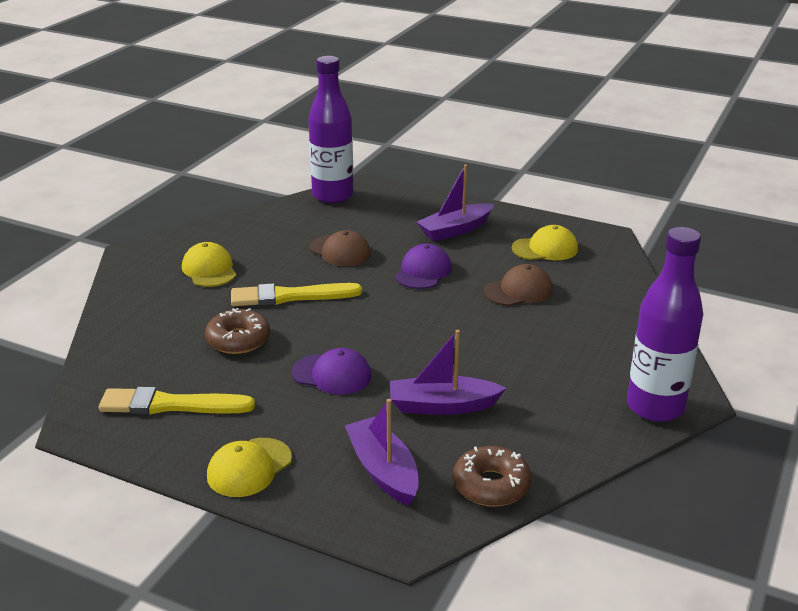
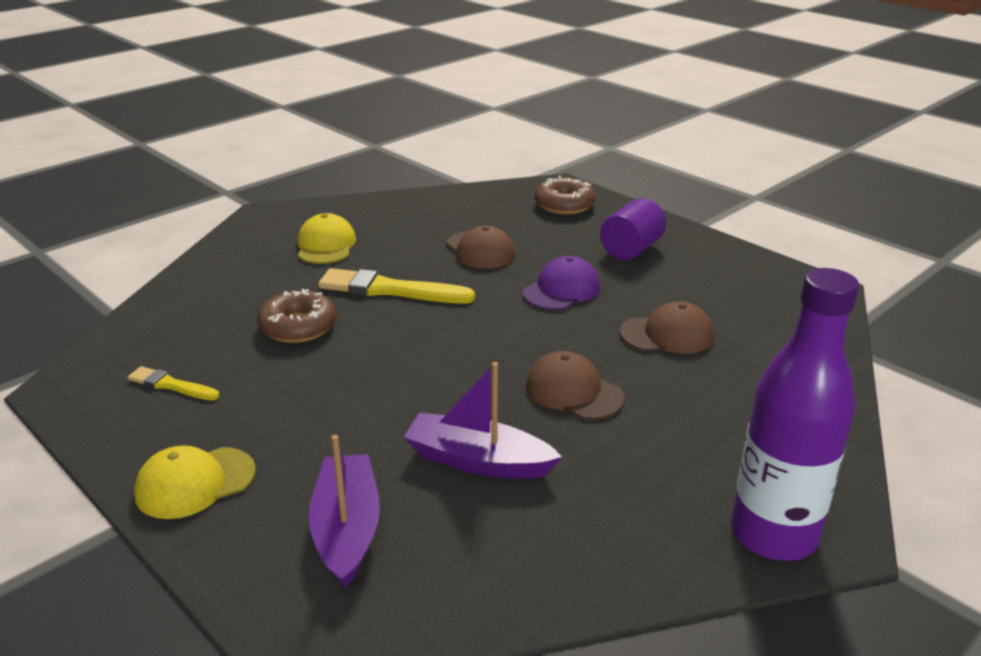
camera: 20 degrees right, 0 degrees up
(171, 405) = (171, 385): yellow brush -> yellow brush, size x0.55
(332, 195) = (513, 190): purple bottle -> none
(332, 374) = (372, 390): purple cap -> none
(455, 230) = (631, 249): purple boat -> purple cylinder
(478, 345) = (574, 392): none -> brown cap
(491, 485) = (471, 590): brown donut -> brown donut (564, 205)
(545, 249) = (732, 290): yellow cap -> none

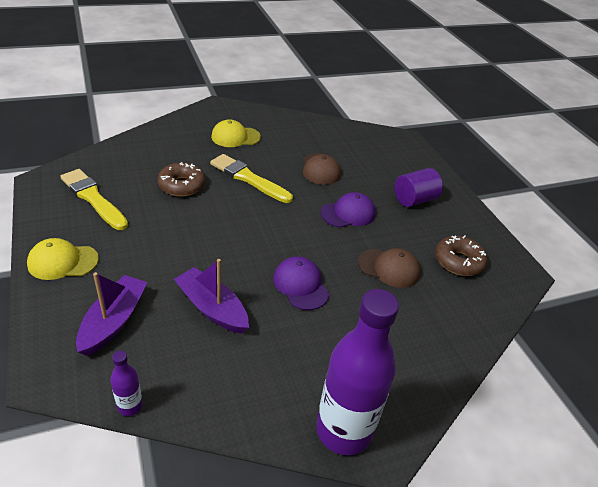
camera: 20 degrees right, 10 degrees up
(171, 385) = (93, 198): yellow brush -> yellow brush, size x1.82
(326, 245) = (235, 137): yellow cap -> yellow cap turned 120 degrees counterclockwise
(467, 625) = (130, 406): none -> purple bottle
(564, 205) = (397, 154): brown donut -> brown donut (458, 261)
(574, 392) = (301, 285): brown cap -> purple cap

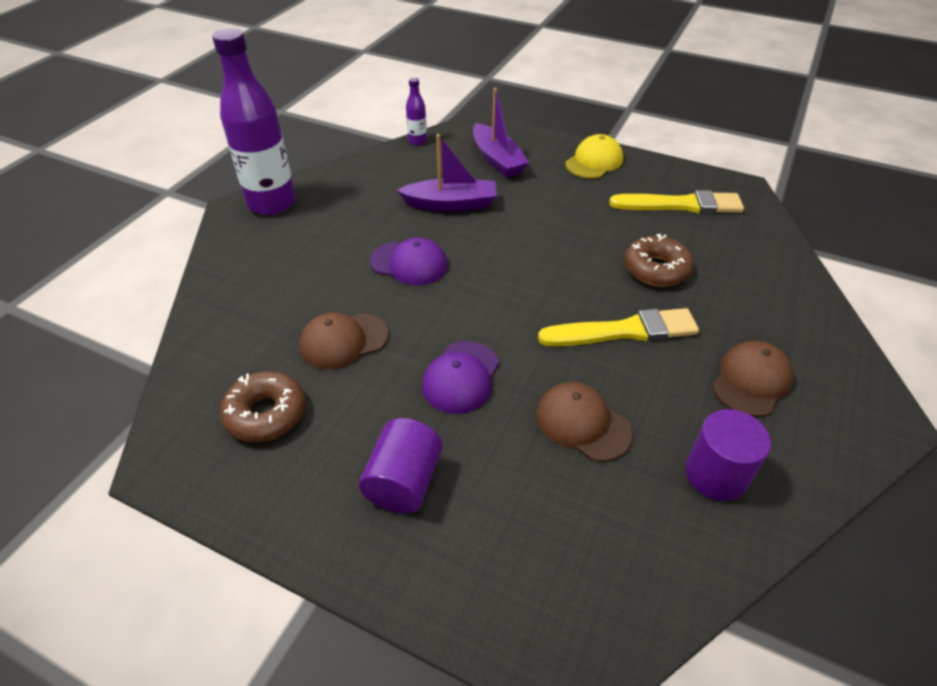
camera: 140 degrees right, 5 degrees up
(235, 137) = (751, 381): yellow cap -> brown cap
(298, 133) = (716, 474): none -> purple cylinder

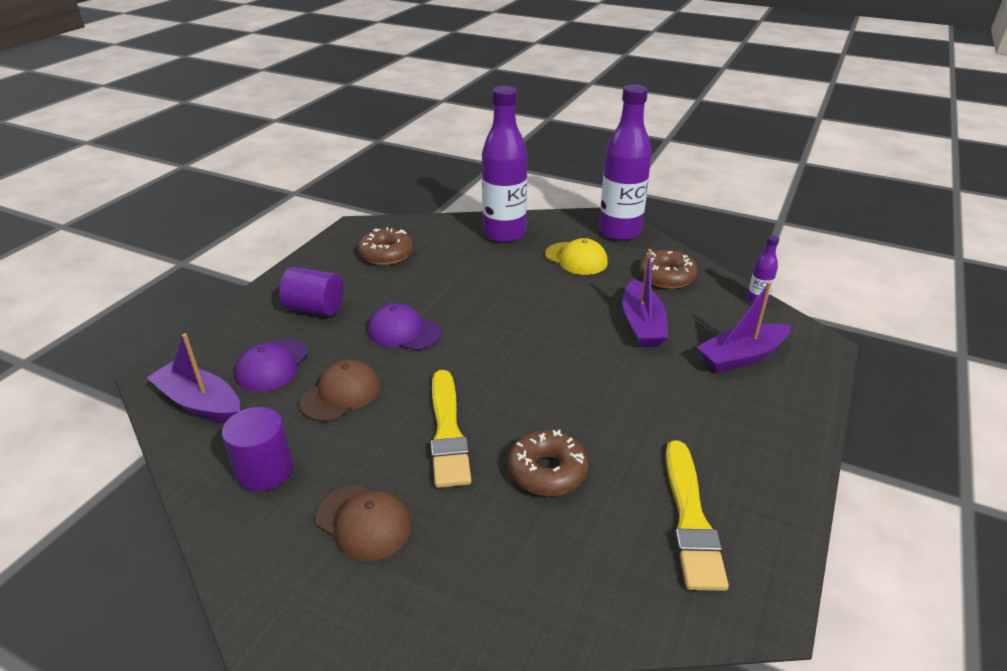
camera: 90 degrees right, 10 degrees down
(245, 293) = (504, 234): none -> purple bottle
(343, 341) = (450, 277): brown cap -> none
(371, 182) = (666, 277): none -> brown donut
(409, 263) = (544, 303): purple cap -> purple cap (272, 365)
(594, 161) = (772, 440): yellow cap -> yellow cap (576, 259)
(624, 580) = (200, 403): none -> purple boat

